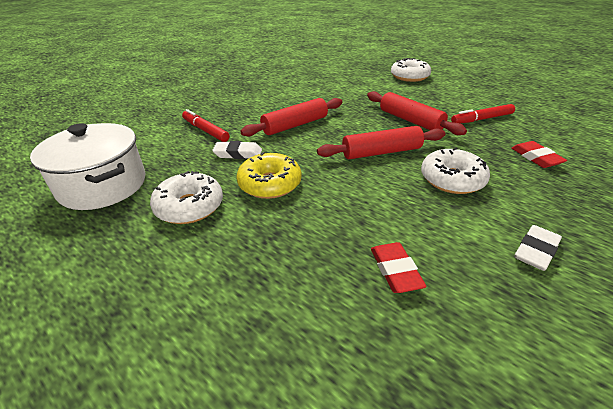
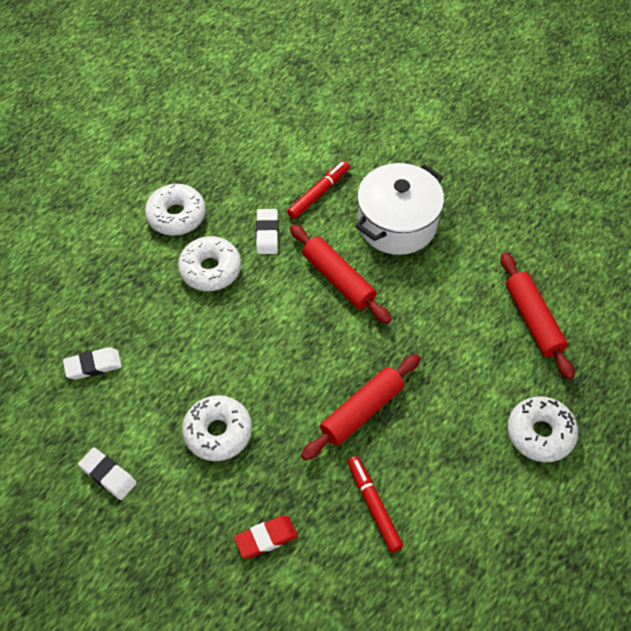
camera: 85 degrees right, 20 degrees up
(103, 185) = (208, 145): white pot -> white pot (397, 224)
(270, 184) = (210, 269): yellow donut -> white donut
(381, 152) = (274, 369): red rolling pin -> red rolling pin (533, 320)
(395, 270) = (93, 365): red eraser -> white eraser

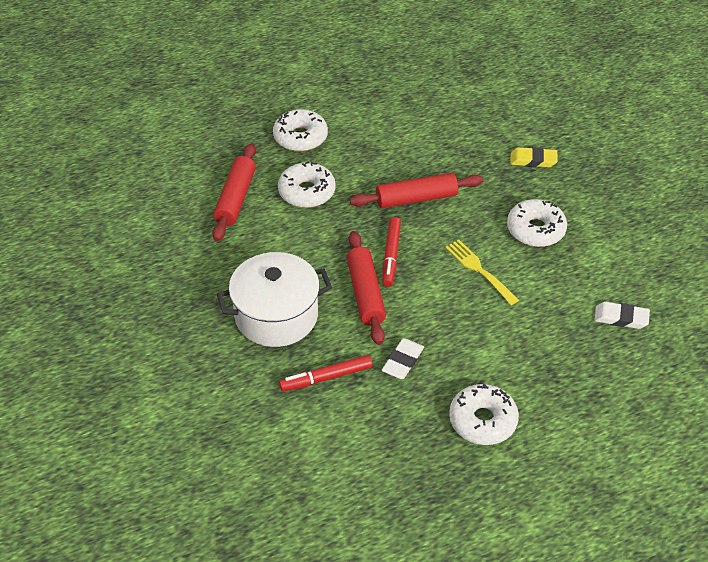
camera: 150 degrees left, 10 degrees down
(108, 475) = (635, 238): white eraser -> none
(210, 269) = (476, 352): white donut -> white donut (307, 192)
(249, 354) = (480, 270): none -> yellow fork
(266, 538) = (533, 160): red eraser -> yellow eraser
(374, 506) = (447, 147): red marker -> red marker (391, 255)

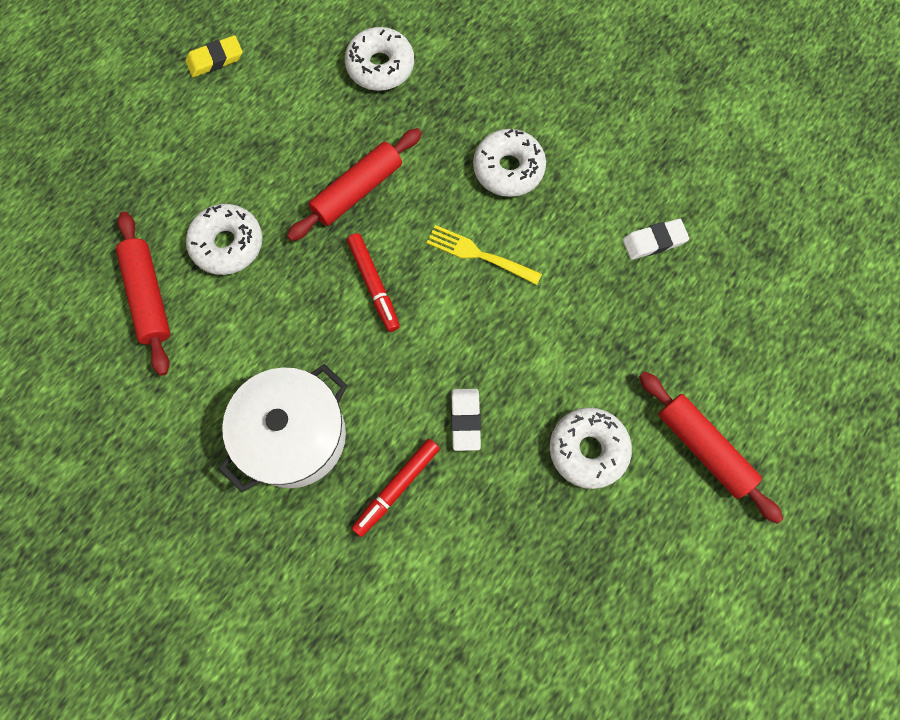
camera: 30 degrees left, 25 degrees up
(300, 137) = (173, 168): white donut -> white donut (380, 66)
(365, 293) = (375, 352): red rolling pin -> red rolling pin (704, 448)
(533, 160) = (455, 73): yellow eraser -> yellow eraser (215, 60)

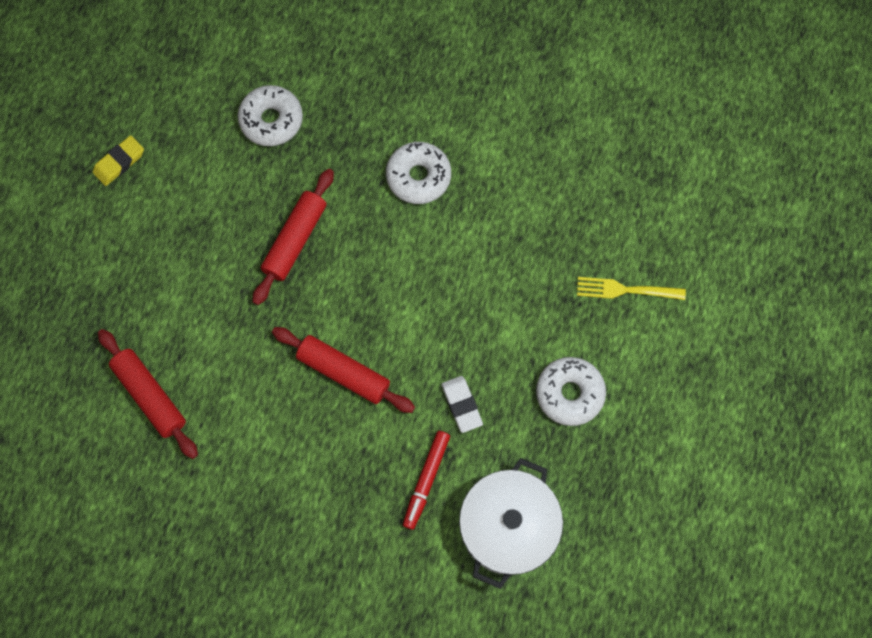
camera: 20 degrees left, 0 degrees up
(227, 244) = (200, 326): white donut -> none
(294, 436) = (324, 469): white pot -> white pot (507, 527)
(373, 285) = (341, 318): red marker -> none
(480, 255) = (422, 261): yellow fork -> yellow fork (626, 290)
(654, 241) = (563, 199): white eraser -> none
(704, 448) = (661, 359): red rolling pin -> red rolling pin (344, 372)

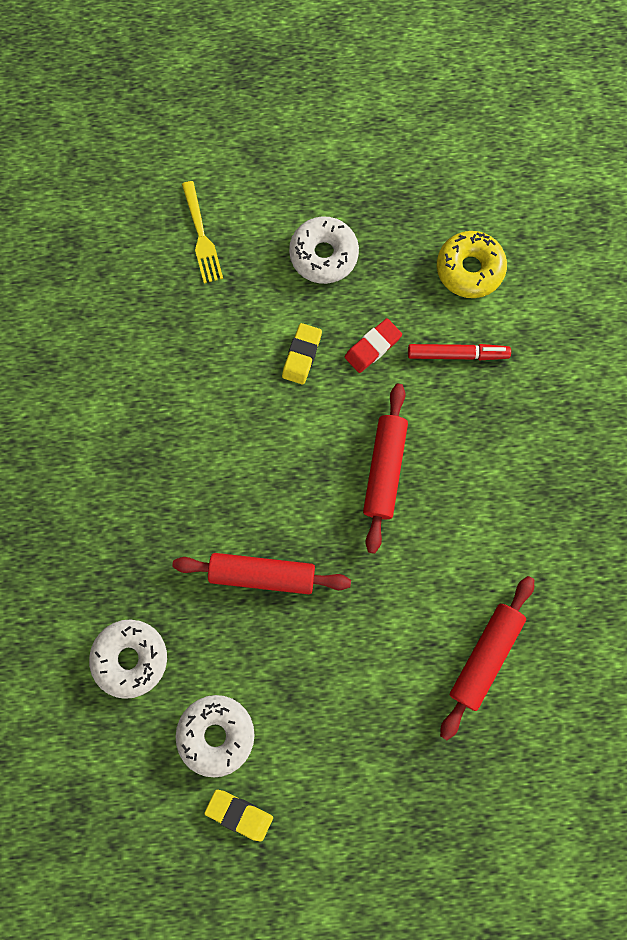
camera: 110 degrees left, 5 degrees up
(418, 177) = (147, 473): white donut -> white donut (216, 734)
(461, 405) = (373, 347): white eraser -> red eraser
(477, 339) = (302, 355): none -> yellow eraser
(507, 527) = (469, 269): white pot -> yellow donut

